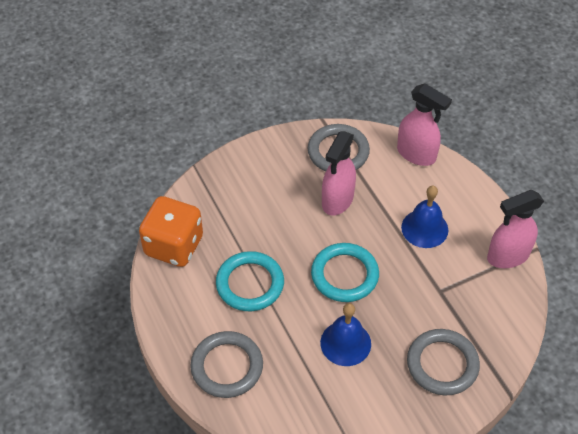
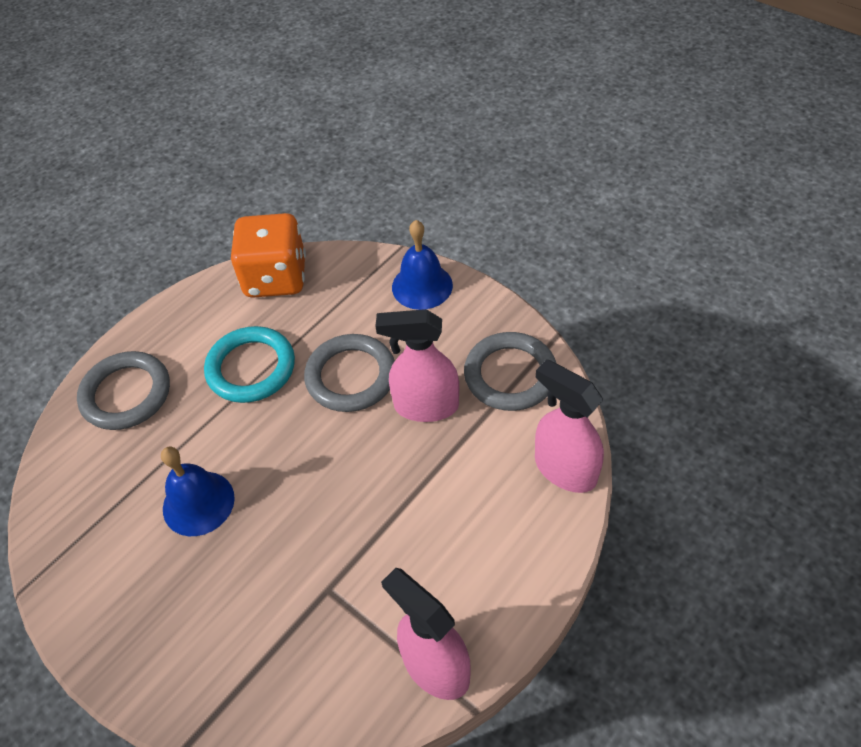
camera: 70 degrees right, 0 degrees up
(344, 275) = (306, 461): turquoise ring -> none
(416, 154) = (564, 469): pink spray bottle -> pink spray bottle turned 120 degrees clockwise
(424, 228) = (431, 529): blue bell -> blue bell (422, 286)
(442, 364) = (201, 637): grey ring -> grey ring (351, 376)

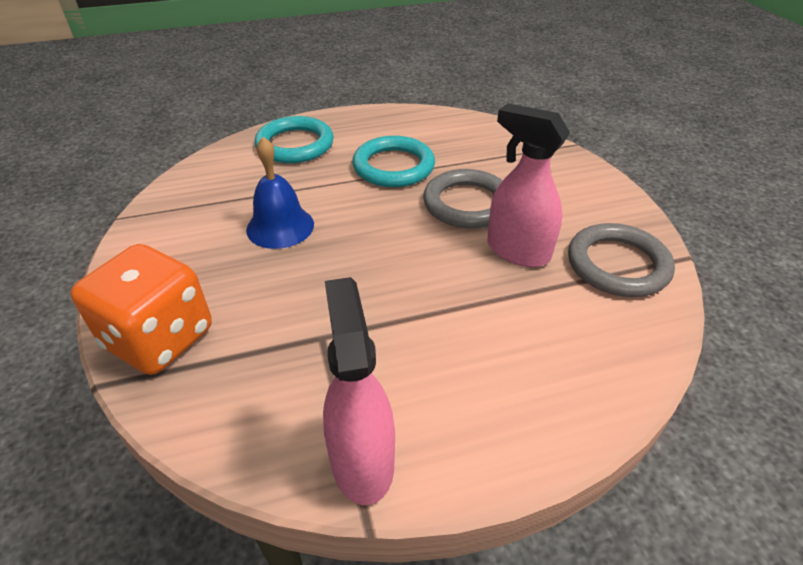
camera: 30 degrees right, 10 degrees down
(126, 394) = (295, 145): grey ring -> turquoise ring
(276, 278) = (458, 125): orange dice -> orange dice (159, 338)
(422, 286) = (575, 173): blue bell -> none
(564, 469) = (627, 365): pink spray bottle -> none

